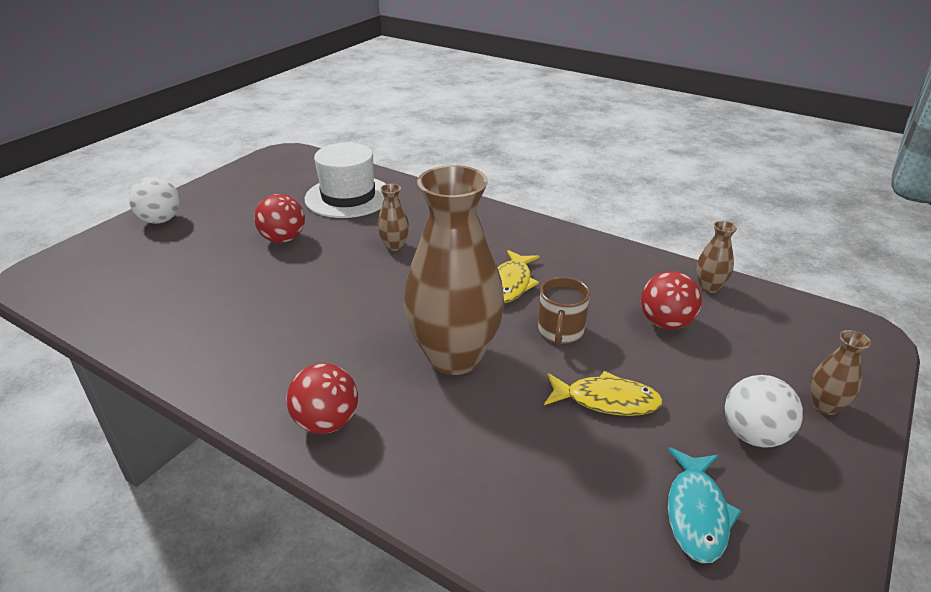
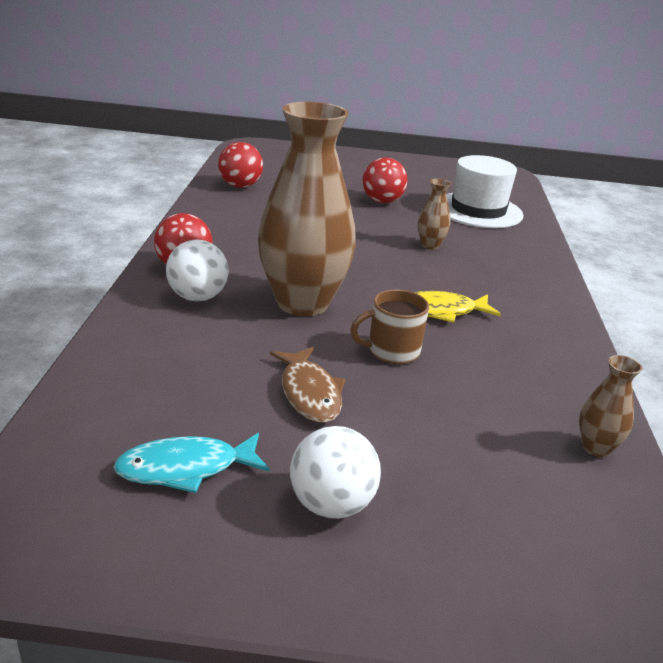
camera: 60 degrees right, 5 degrees down
(160, 220) = (352, 158): white ball -> white ball (197, 297)
(606, 400) = (309, 393): yellow fish -> brown fish
(665, 323) = (480, 419): red ball -> red ball (240, 186)
(825, 406) = (436, 571): brown vase -> none

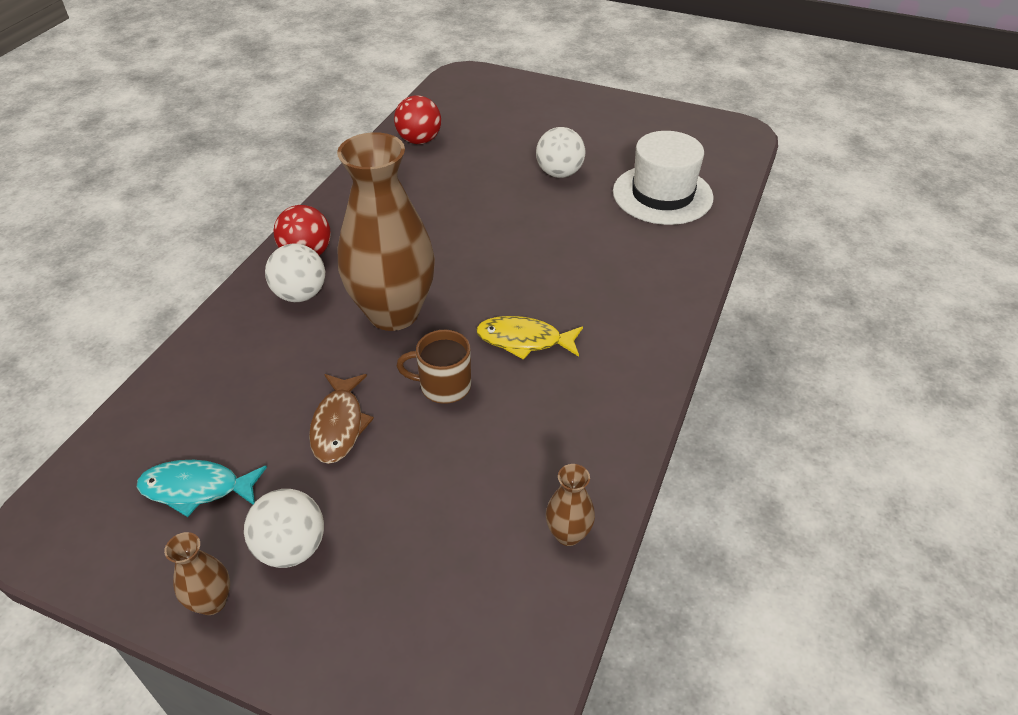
camera: 20 degrees right, 15 degrees up
(382, 201) = (559, 173): red ball -> white ball
(430, 245) = (572, 245): brown vase -> brown vase (212, 602)

